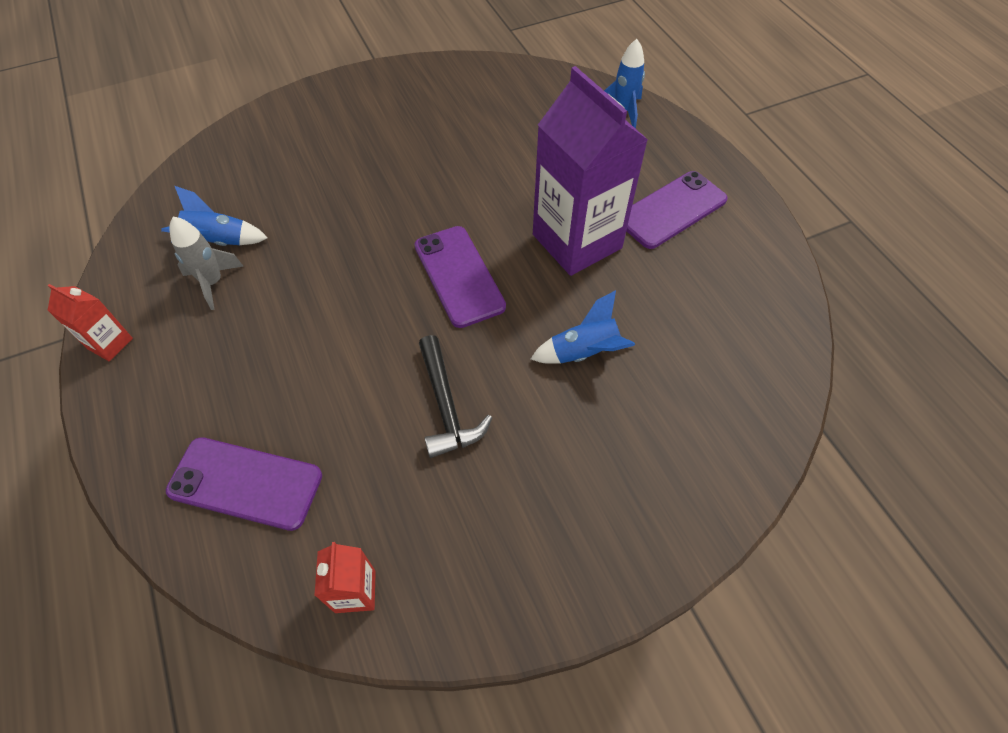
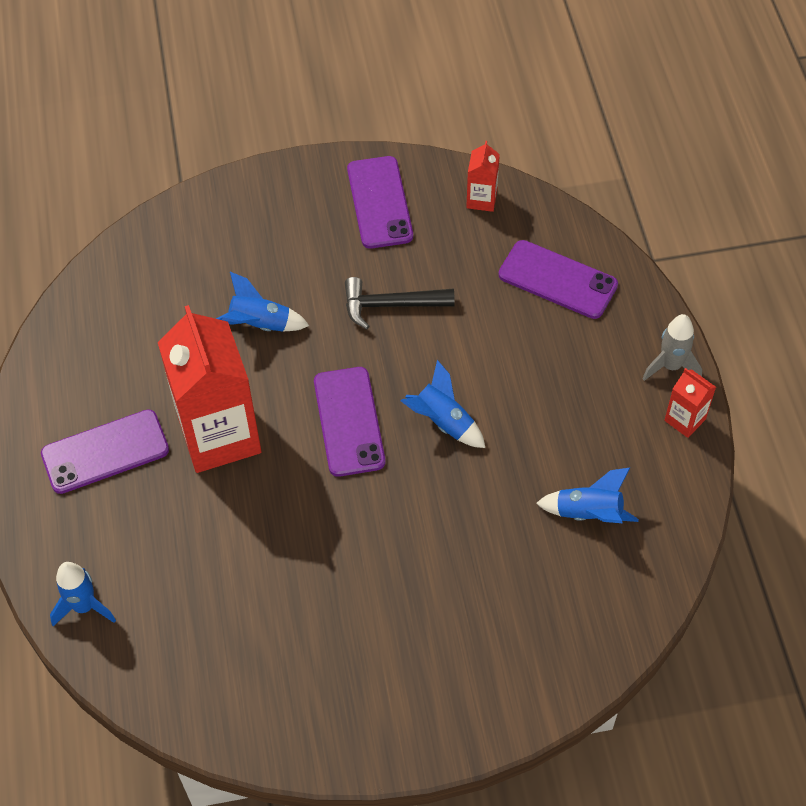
camera: 165 degrees left, 0 degrees up
(213, 283) = (592, 465): grey rocket -> grey rocket (671, 366)
(365, 293) = (443, 422): none -> blue rocket
(446, 406) = (391, 305): black hammer -> black hammer turned 90 degrees counterclockwise
(496, 551) = (379, 202): none -> purple phone
(577, 241) = (219, 435): purple carton -> red carton

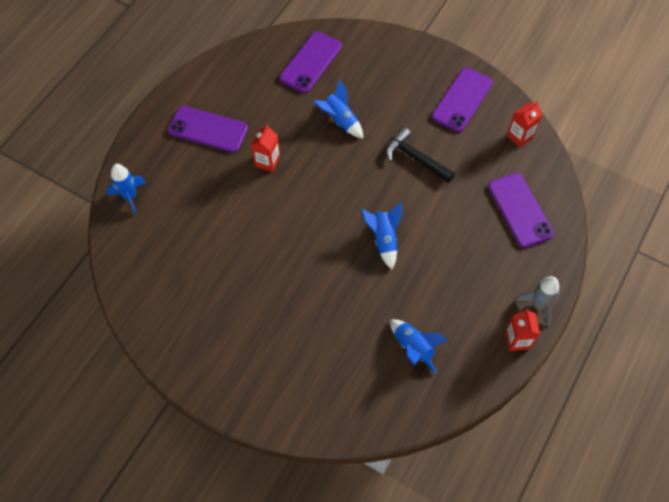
camera: 40 degrees right, 5 degrees up
(219, 435) = (267, 161): red carton -> red carton, size x0.44
(349, 421) = (336, 202): purple phone -> purple phone (310, 62)

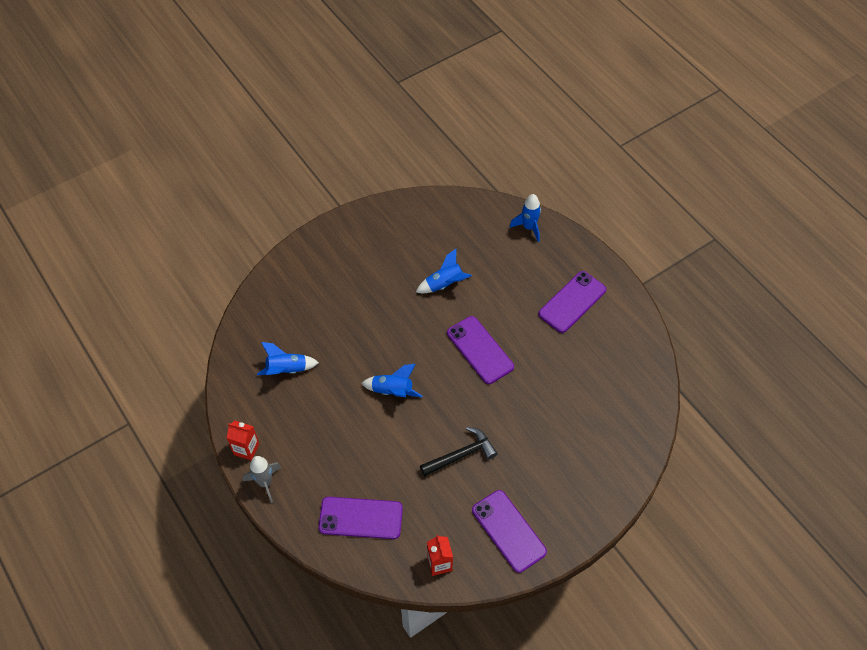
camera: 115 degrees right, 5 degrees down
(267, 161) = (516, 334): red carton -> none
(310, 62) = (616, 412): purple phone -> purple phone (480, 350)
(340, 120) = (534, 409): blue rocket -> blue rocket (444, 284)

